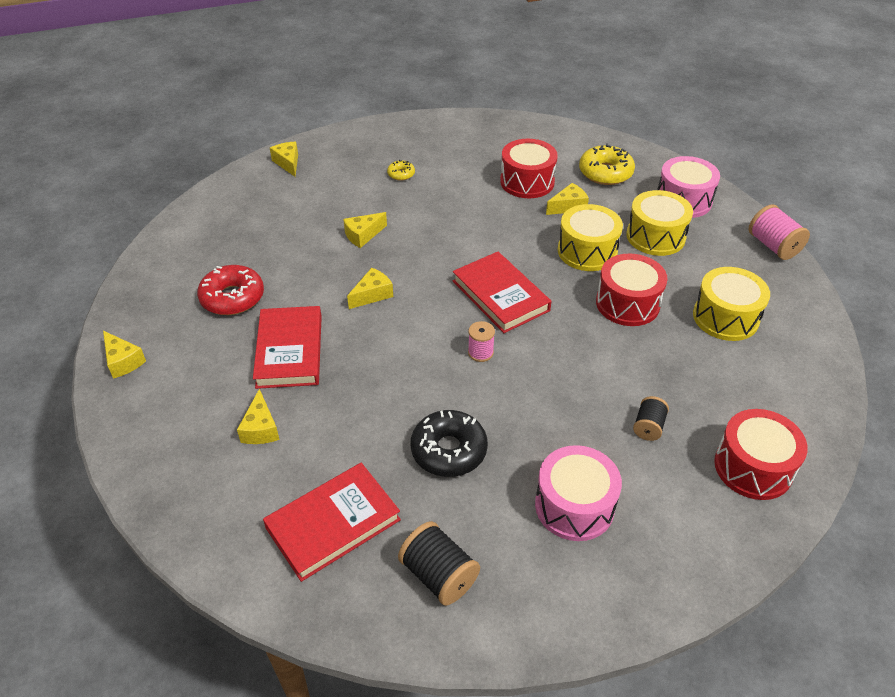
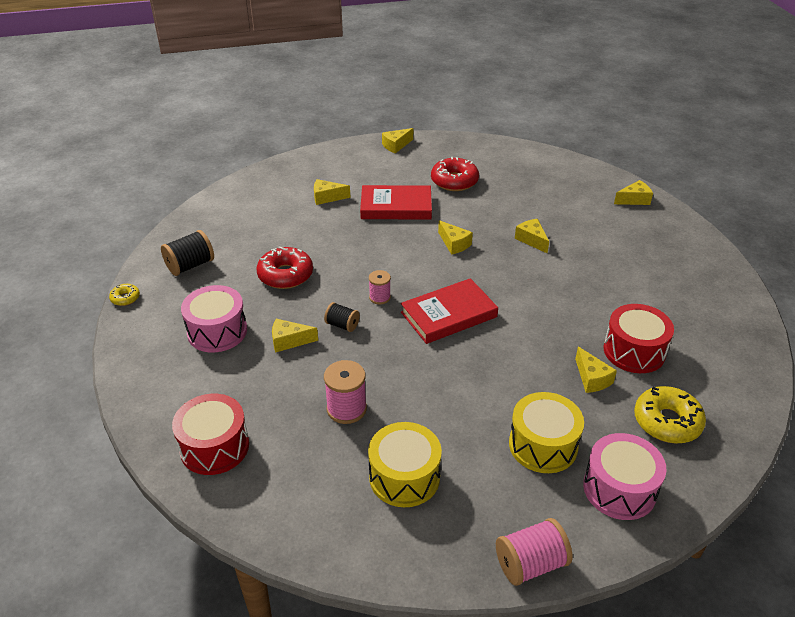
camera: 95 degrees right, 5 degrees down
(333, 524) = (243, 226): red book -> none
(401, 174) = (630, 264): yellow donut -> yellow donut (125, 298)
(449, 450) = (285, 275): black donut -> red donut
(573, 427) = (289, 341): none -> yellow cheese
(587, 251) = (514, 382): yellow drum -> none
(627, 303) = (432, 400): red drum -> none
(648, 427) = (277, 386): black spool -> black spool (342, 325)
(660, 364) = (346, 409): none -> pink spool

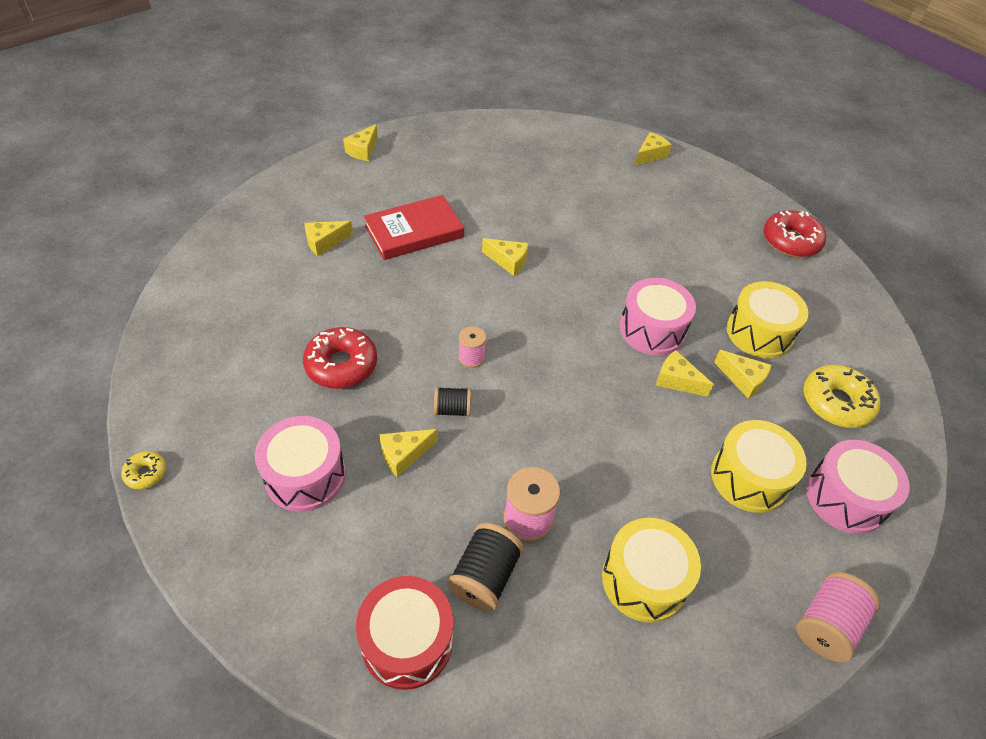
camera: 30 degrees left, 10 degrees up
(190, 265) = (207, 393): black spool -> black spool (484, 576)
(448, 314) = (559, 353): red book -> none
(454, 181) = (458, 180): red donut -> red donut (790, 241)
(531, 240) = (584, 232): yellow cheese -> yellow cheese (676, 380)
(538, 321) = (652, 329): none -> pink drum
(634, 351) = (759, 333): red drum -> yellow drum

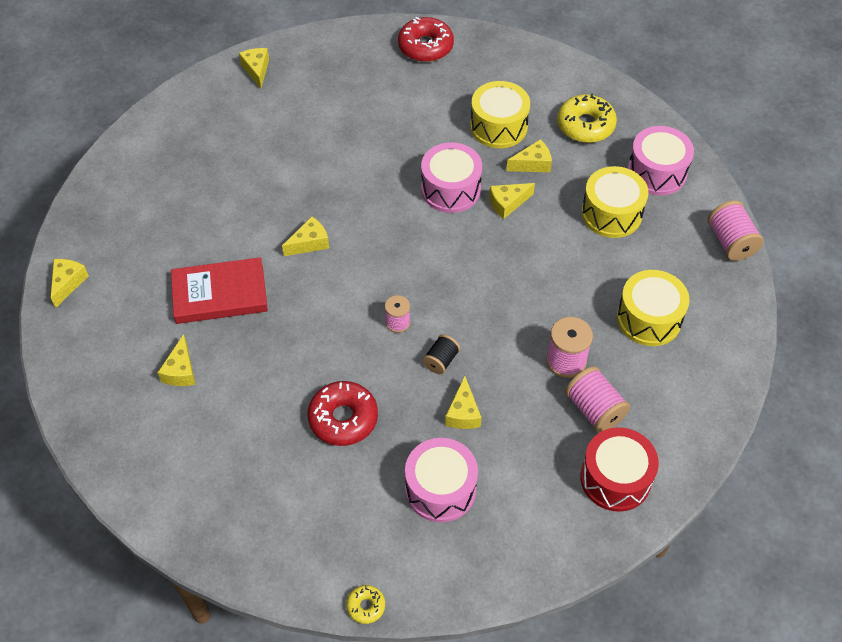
camera: 55 degrees left, 5 degrees up
(363, 150) = (68, 283): yellow cheese -> yellow cheese turned 135 degrees counterclockwise
(414, 231) = (220, 294): red book -> red book turned 75 degrees clockwise
(484, 576) = (594, 409): black spool -> pink spool

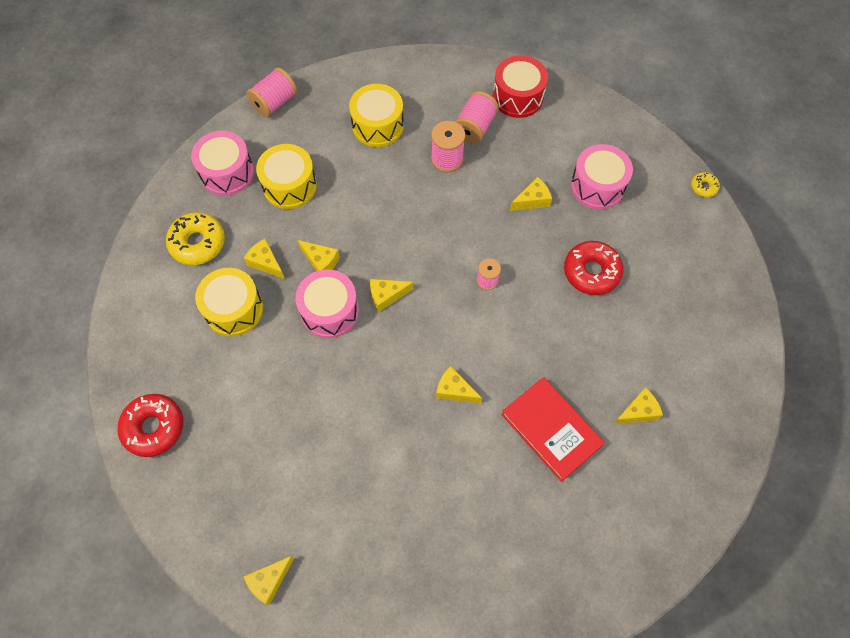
camera: 120 degrees left, 10 degrees up
(68, 283) = (629, 574): yellow cheese -> yellow cheese (386, 296)
(441, 360) = (500, 234): black spool -> none

